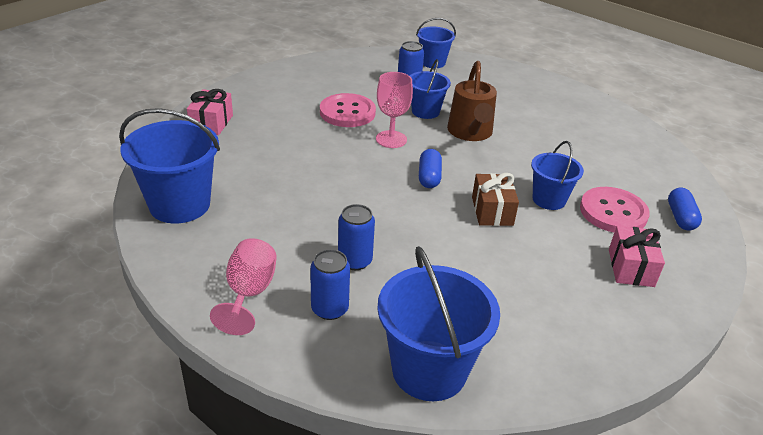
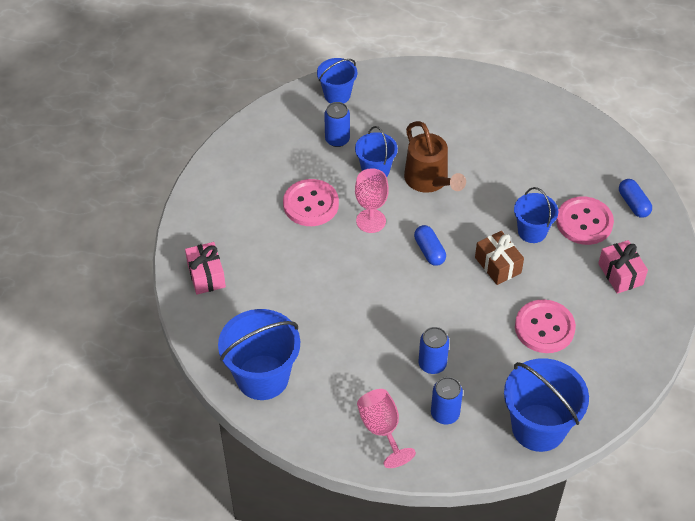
camera: 25 degrees left, 15 degrees up
(506, 279) = (544, 328): none -> pink button

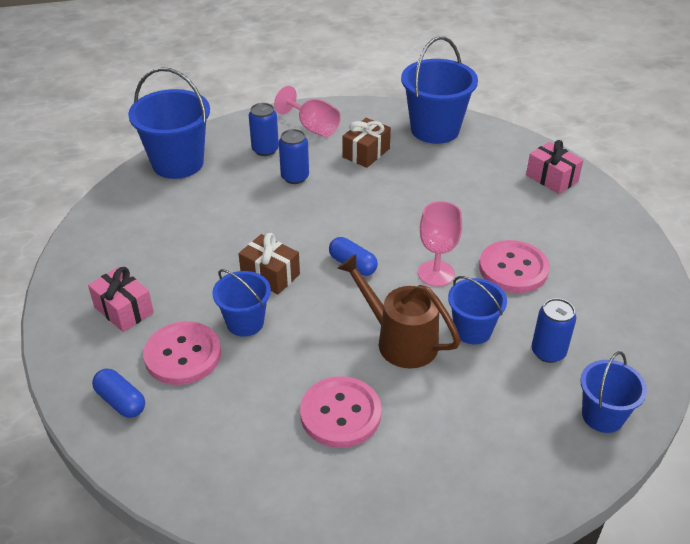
camera: 155 degrees right, 10 degrees down
(349, 370) = (366, 153): none -> brown gift
(544, 328) = (197, 234): pink button -> pink button (340, 414)

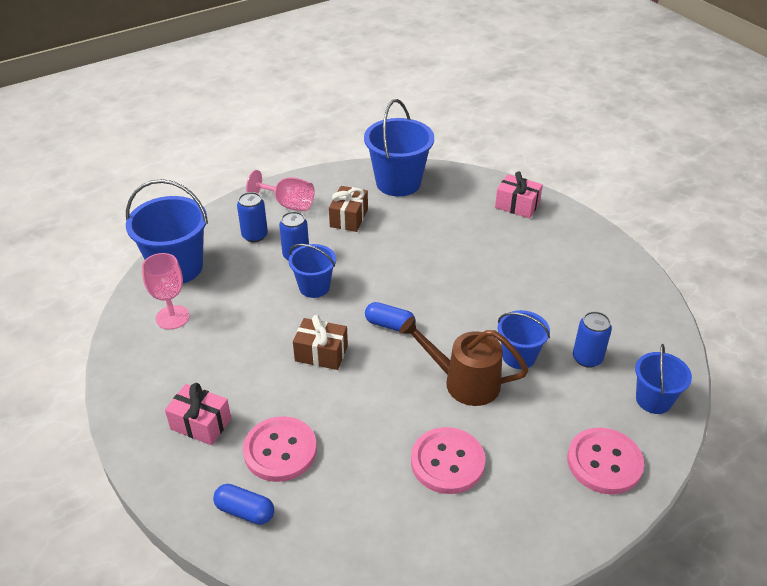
camera: 20 degrees left, 0 degrees up
(245, 322) = (321, 404): blue bucket -> blue bucket (314, 287)
(436, 273) = (464, 314): pink goblet -> pink goblet (172, 317)
(513, 268) = (525, 293): pink button -> pink button (604, 462)

